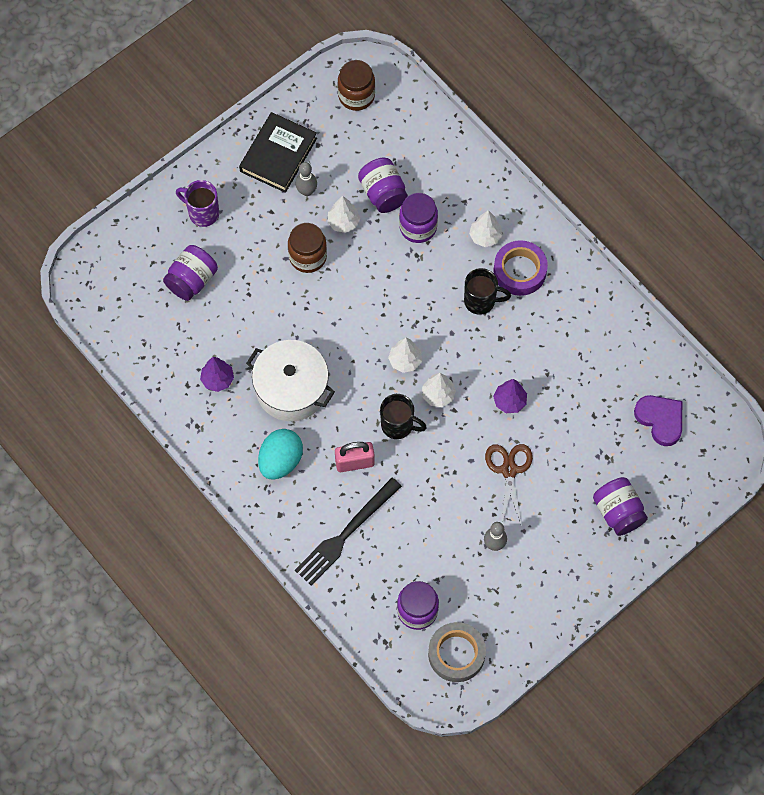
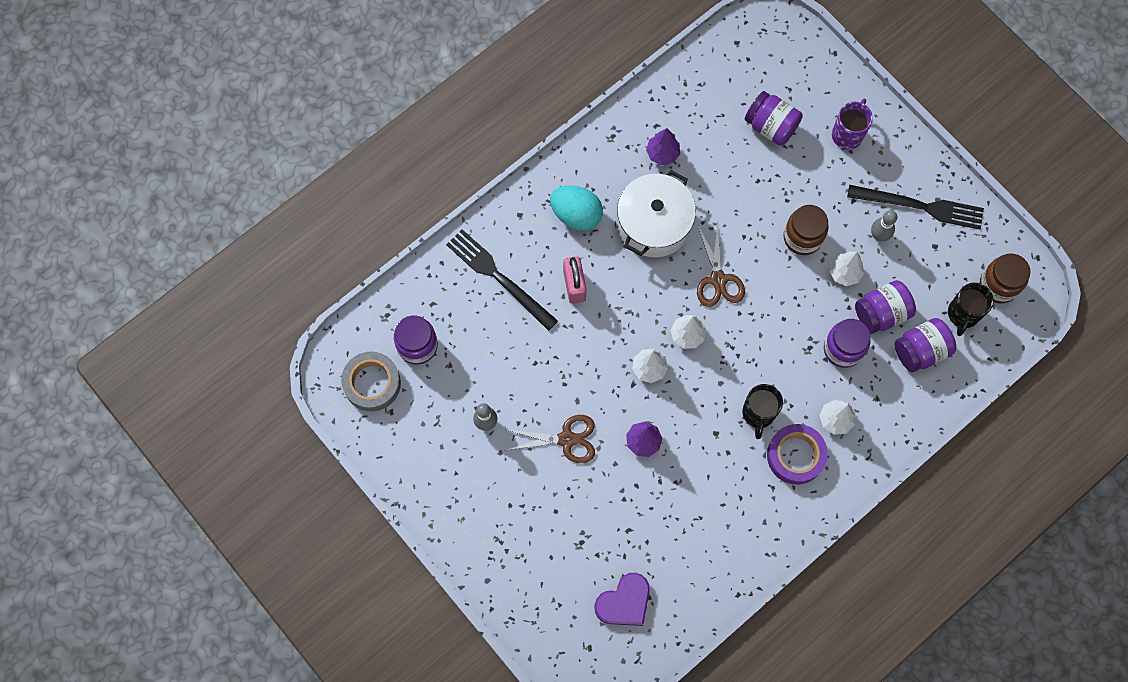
camera: 90 degrees right, 5 degrees up
(278, 155) = (920, 206): black book -> black fork
(349, 332) = (718, 279): none -> brown scissors
(398, 425) = (615, 328): black mug -> black mug (963, 314)
(618, 512) = (519, 552): purple jar -> purple jar (920, 350)

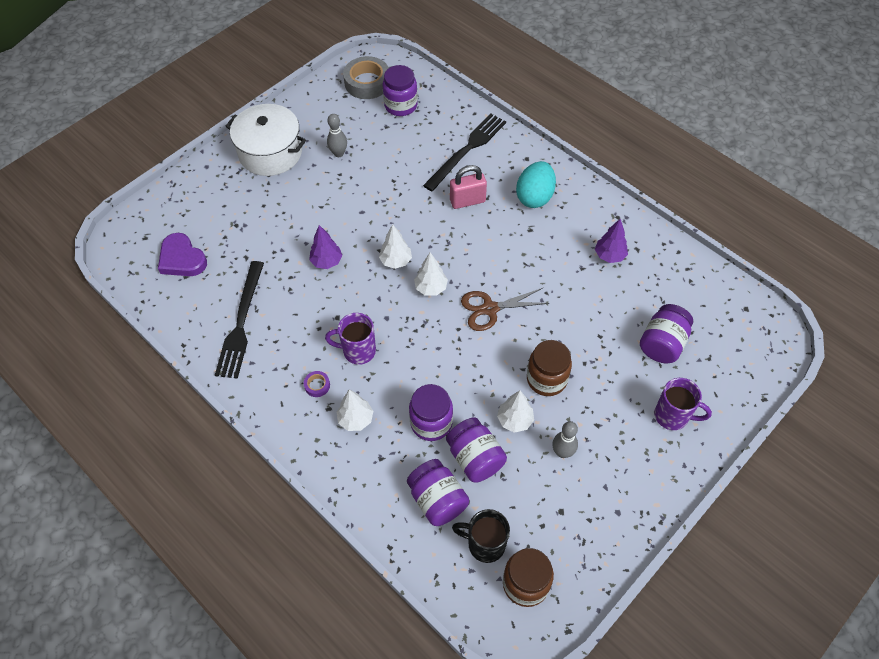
camera: 85 degrees right, 15 degrees down
(566, 439) = (326, 207): brown scissors -> none
(654, 224) = (537, 254): white pot -> white pot (270, 153)
(758, 414) = (358, 351): black mug -> purple mug
(795, 456) = (317, 385): purple tape -> purple tape, size x0.44
(920, 206) = (605, 494): black fork -> black fork (241, 323)

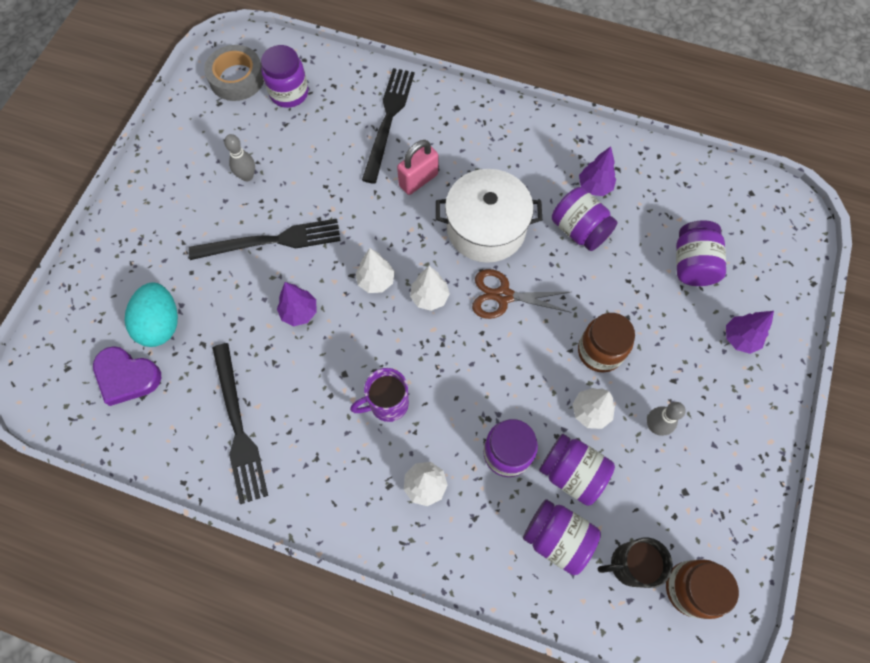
camera: 25 degrees left, 10 degrees up
(270, 153) = (166, 204): white pot -> white pot (486, 228)
(317, 385) = (363, 464): purple tape -> none
(332, 205) = (271, 241): none -> black fork
(490, 309) = (503, 296): brown scissors -> brown scissors turned 45 degrees clockwise
(534, 197) = (486, 149): turquoise egg -> turquoise egg (161, 324)
(579, 283) = (579, 230): none -> purple jar
(672, 416) = (739, 339): purple mug -> purple tree

